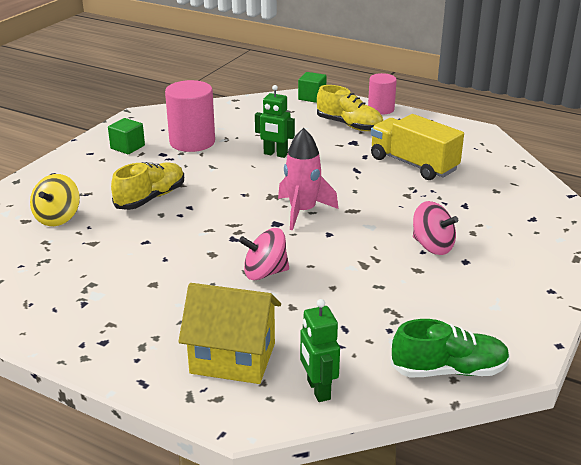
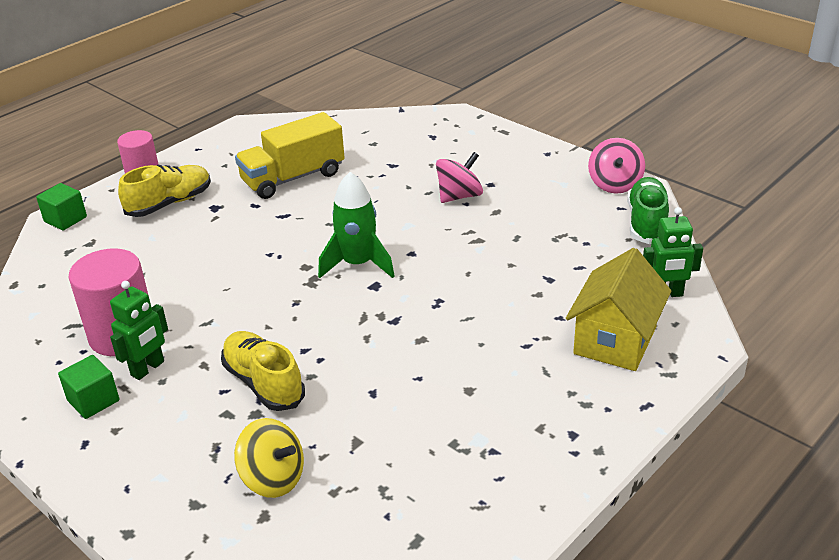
camera: 75 degrees left, 5 degrees up
(265, 273) = (472, 304): pink spinning top -> pink spinning top (614, 184)
(275, 154) = (208, 267): green robot -> green robot (148, 369)
(302, 211) = (358, 264): pink rocket -> green rocket

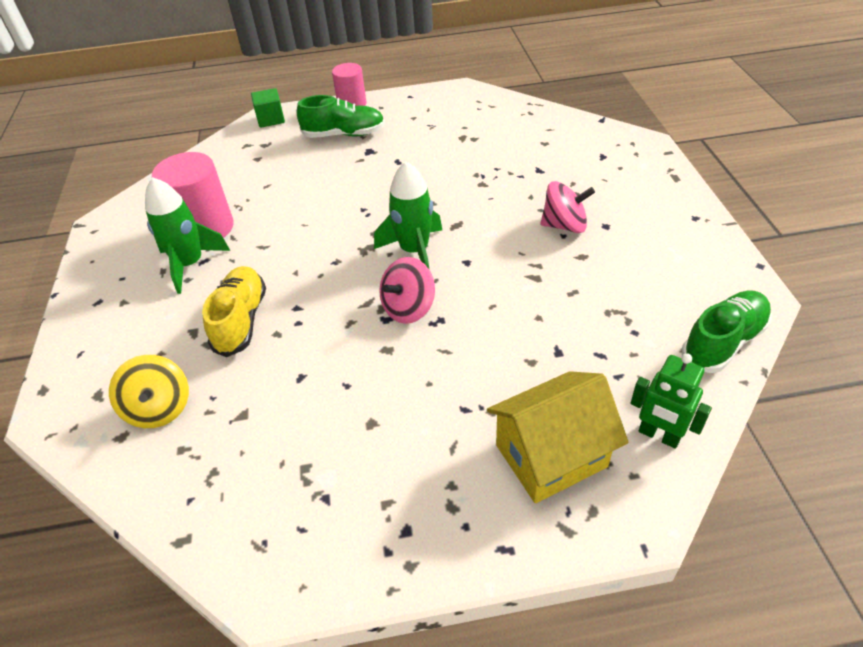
camera: 40 degrees right, 10 degrees up
(93, 400) = (136, 271): green cube -> none
(148, 369) = (190, 264): green robot -> green rocket
(169, 203) = (344, 134): yellow shoe -> green shoe
(293, 178) = (449, 149): yellow truck -> none
(614, 184) = (732, 282): pink spinning top -> pink spinning top (408, 308)

